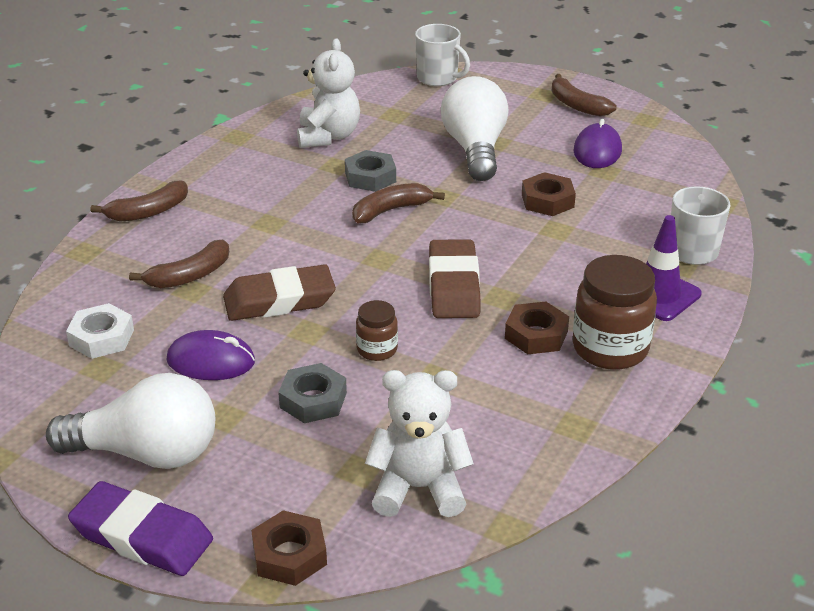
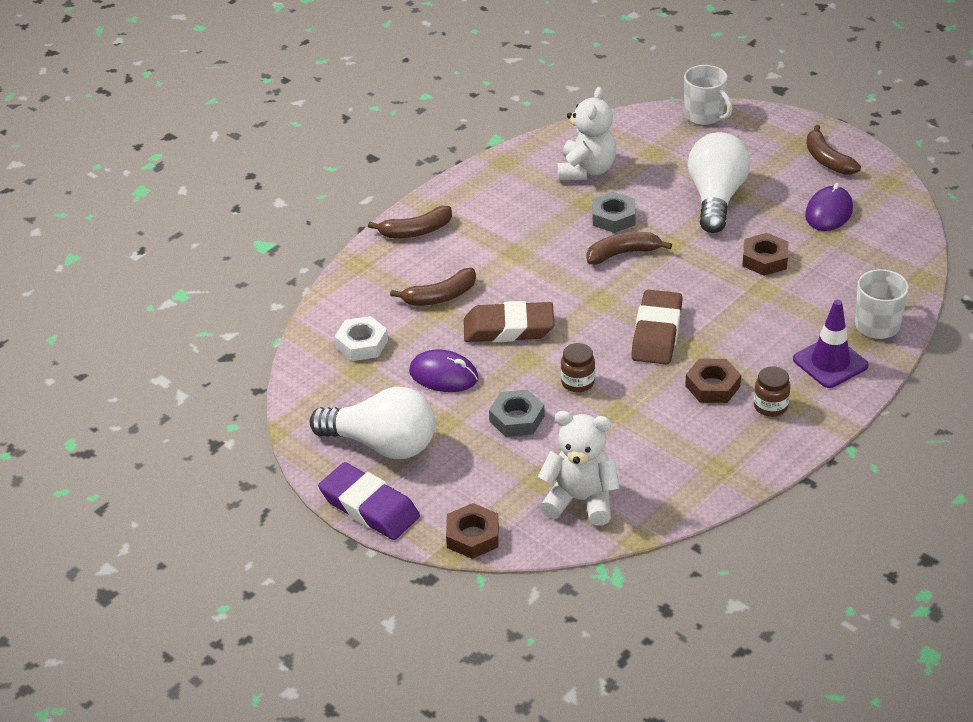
camera: 15 degrees right, 5 degrees up
(610, 348) = (770, 406): brown jar -> brown jar, size x0.53

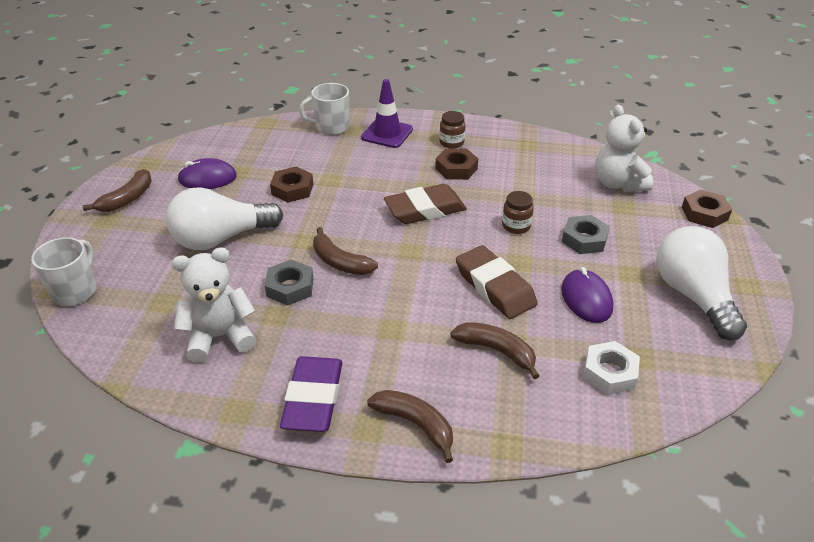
camera: 125 degrees left, 0 degrees up
(369, 507) = (751, 271): purple eraser -> purple eraser (313, 398)

